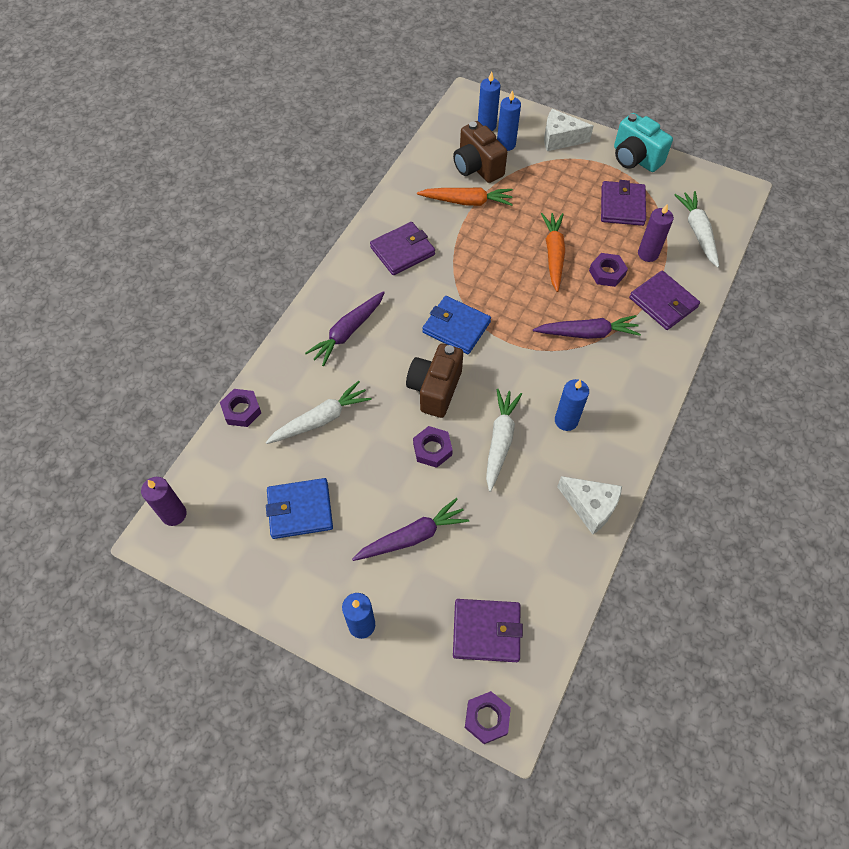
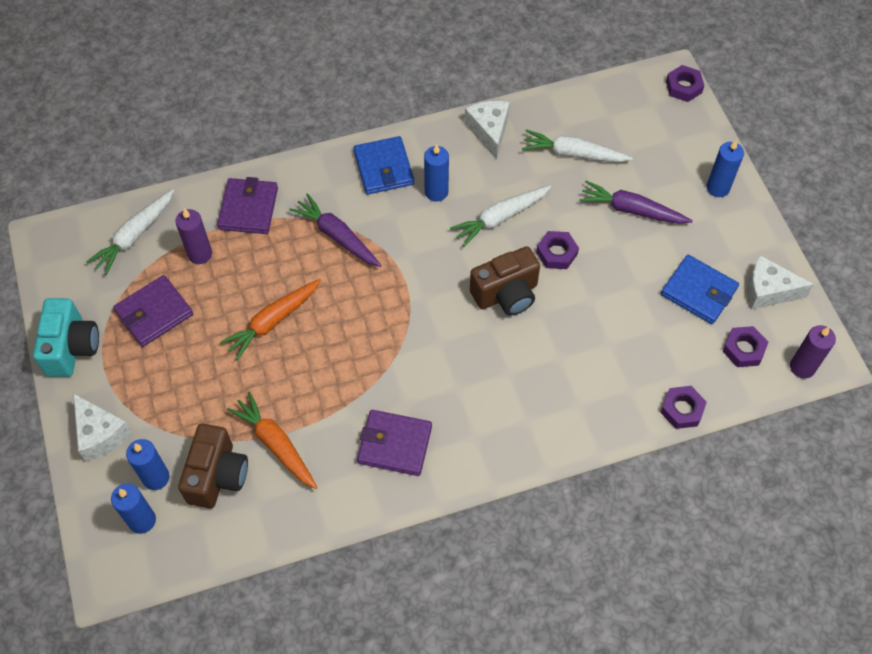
camera: 135 degrees left, 0 degrees up
(245, 558) = (767, 291): none -> white cheese
(320, 419) = (622, 347): white carrot -> white carrot (574, 154)
(348, 332) = (526, 405): purple carrot -> none
(456, 327) = (431, 329): blue wallet -> blue wallet (383, 168)
(486, 631) = (638, 124): purple wallet -> none
(607, 273) = (254, 268): purple nut -> purple nut (743, 349)

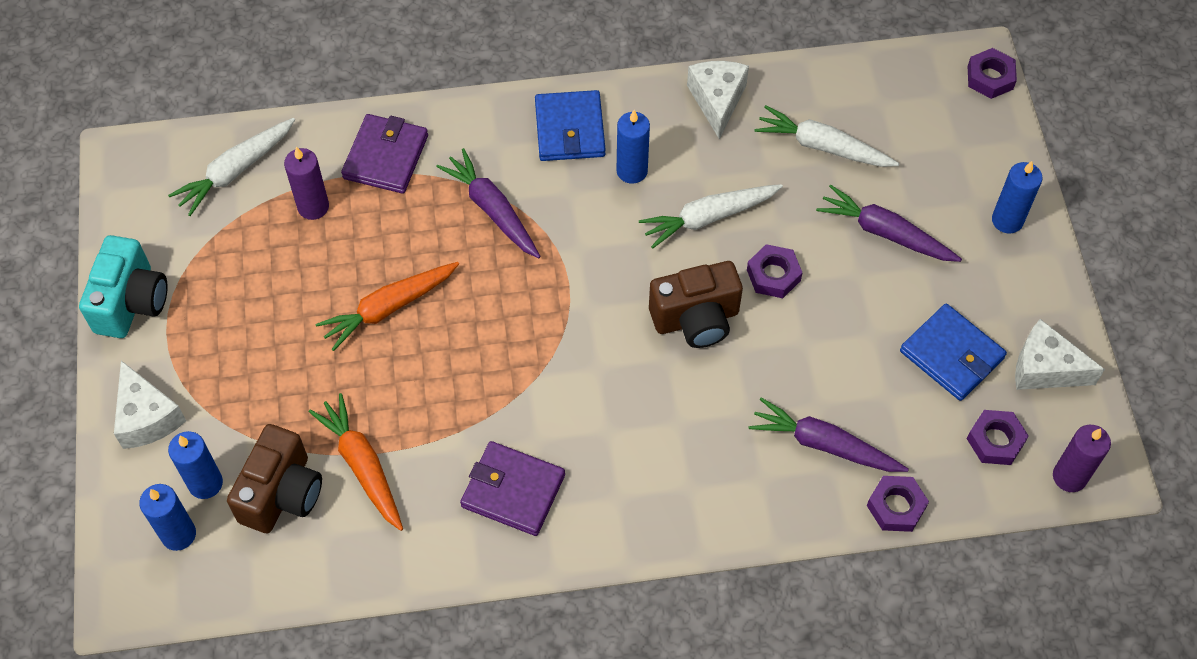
camera: 10 degrees right, 0 degrees up
(154, 313) = (242, 274): purple wallet -> none
(620, 372) = (825, 445): none -> purple carrot

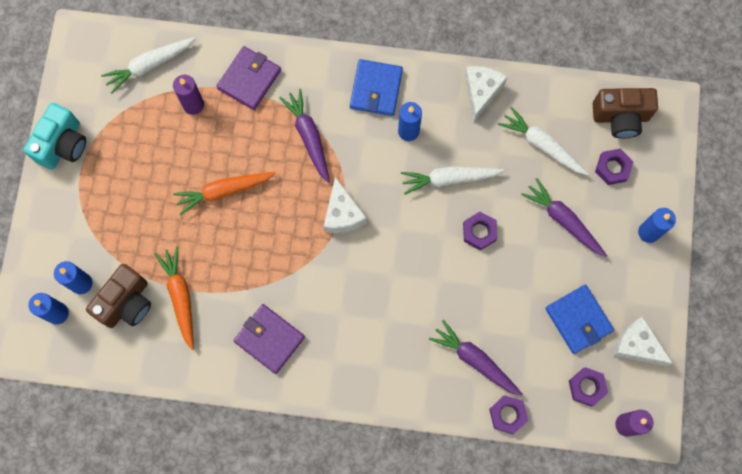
camera: 15 degrees right, 15 degrees up
(147, 417) = (55, 228): white cheese -> white cheese (342, 214)
(696, 319) = (419, 251): brown camera -> brown camera (620, 117)
(990, 77) = (674, 121): purple nut -> purple nut (612, 168)

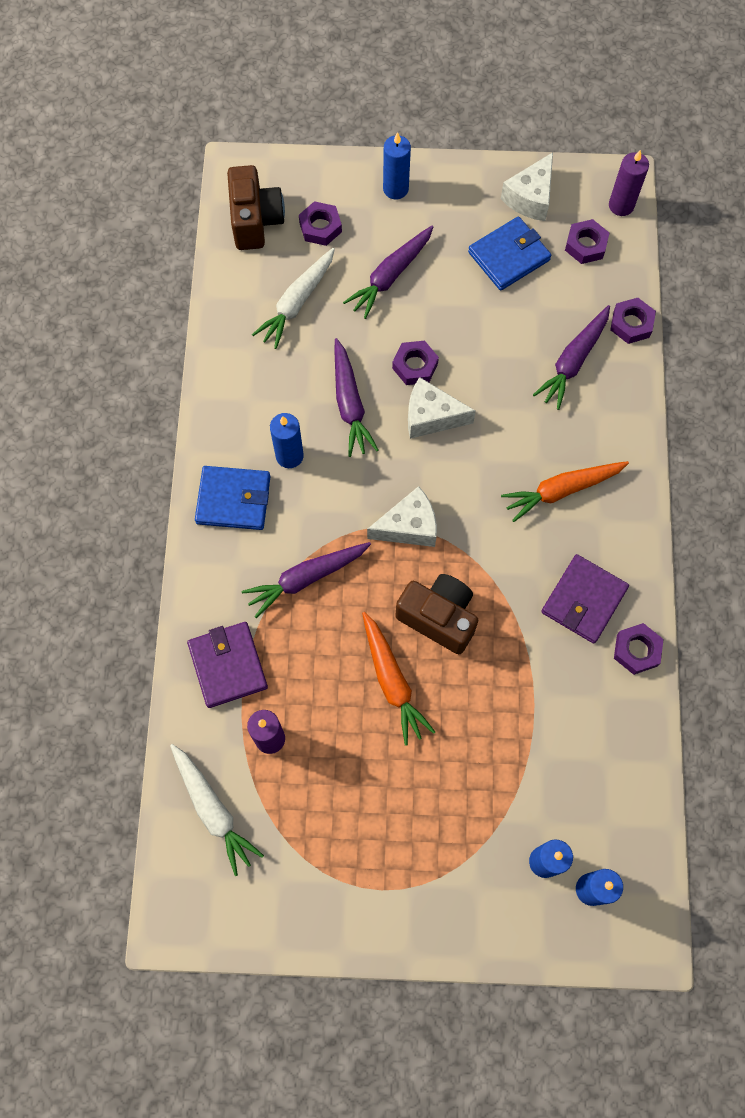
camera: 95 degrees left, 5 degrees down
(63, 145) = (344, 922): turquoise camera -> none
(126, 303) = (563, 793): brown camera -> brown camera (438, 617)
(180, 298) = (545, 721): orange carrot -> orange carrot (562, 490)
(225, 374) = (636, 650): none -> purple nut
(249, 79) = (228, 665): purple wallet -> purple wallet turned 45 degrees clockwise
(449, 179) = (350, 403): white carrot -> purple carrot
(481, 92) = (231, 374): white cheese -> white cheese (431, 416)

